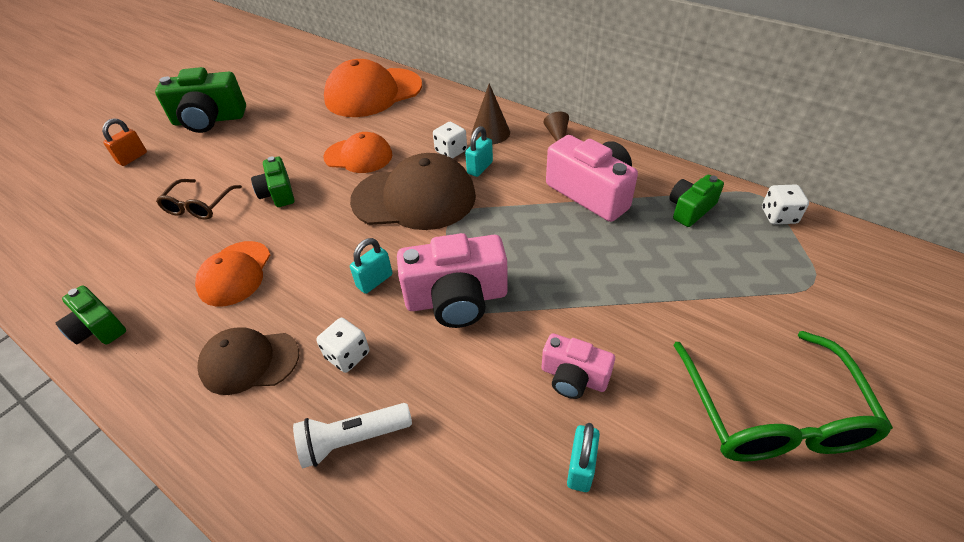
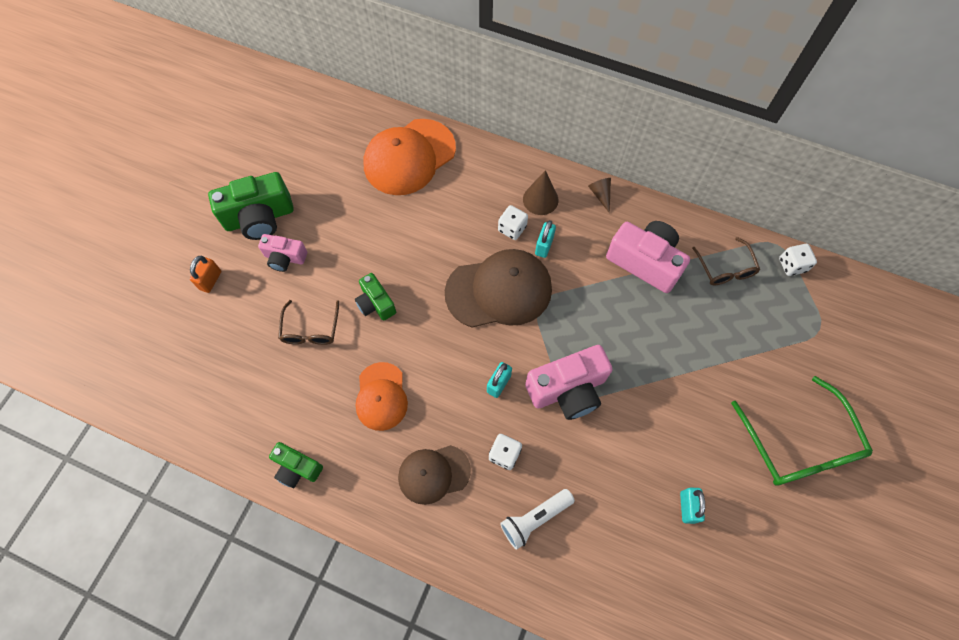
camera: 15 degrees left, 20 degrees up
(358, 156) = (430, 247): orange cap -> none
(573, 377) = (668, 441): pink camera -> pink camera (285, 258)
(690, 209) = (725, 268): green camera -> brown glasses

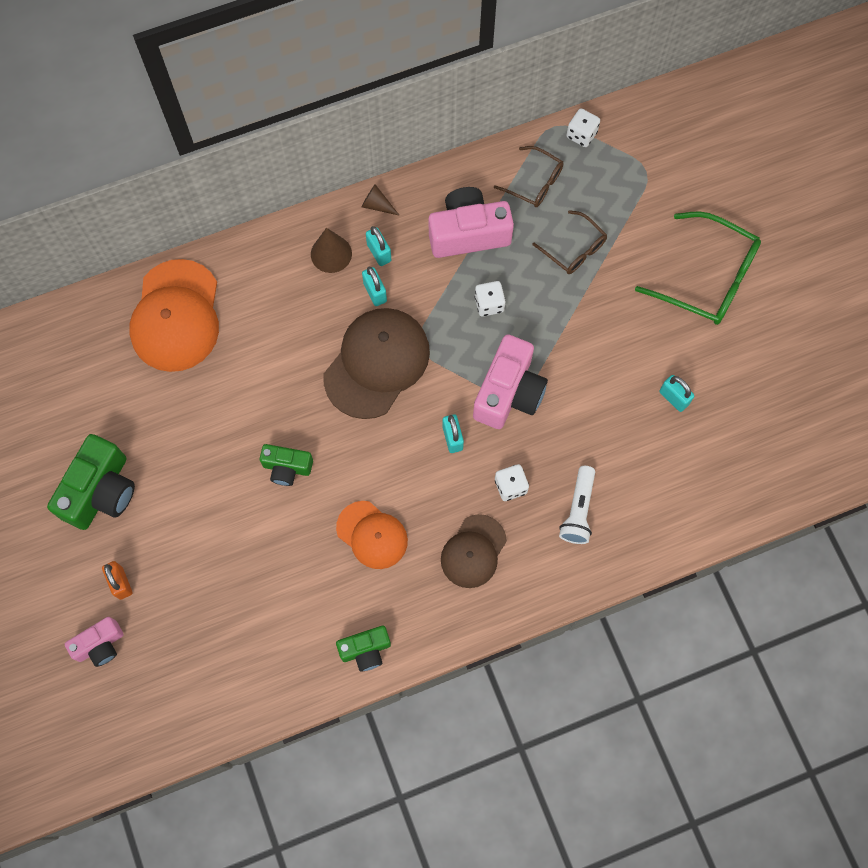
camera: 45 degrees left, 5 degrees up
(285, 258) = (165, 503): pink camera -> pink camera (100, 645)
(311, 329) = (256, 539): brown glasses -> brown glasses (574, 249)
(512, 228) = (333, 301): white dice -> white dice (489, 304)
(572, 224) = (379, 253): none -> turquoise padlock

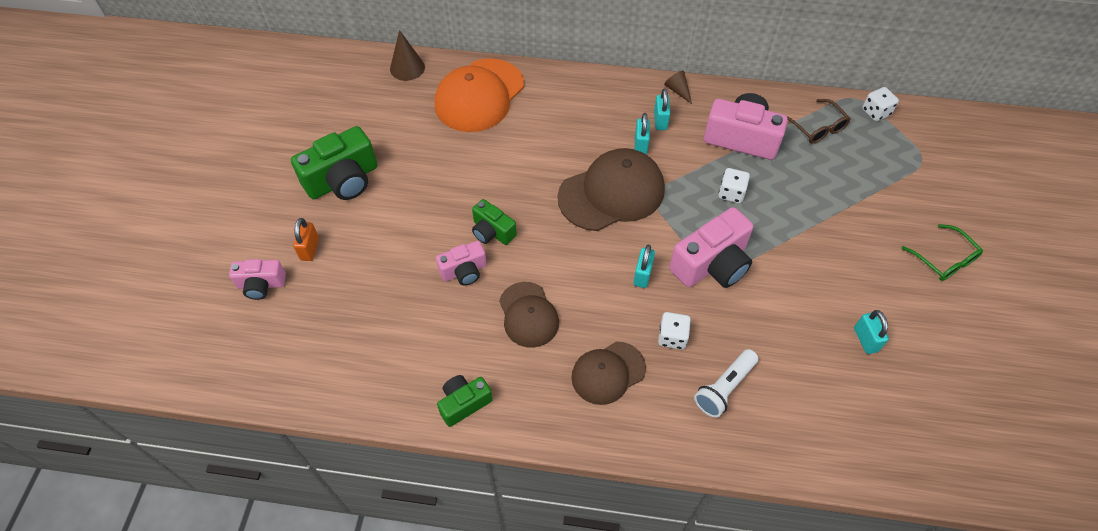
camera: 30 degrees right, 15 degrees down
(286, 524) = (464, 271): none -> pink camera
(331, 254) = (622, 106): brown cone -> brown cone (407, 68)
(365, 650) = (464, 403): green camera -> green camera turned 135 degrees clockwise
(372, 535) = (528, 315): orange cap -> brown cap
(574, 249) = (828, 187): brown glasses -> none
(707, 278) = (944, 260): green glasses -> green glasses, size x0.57

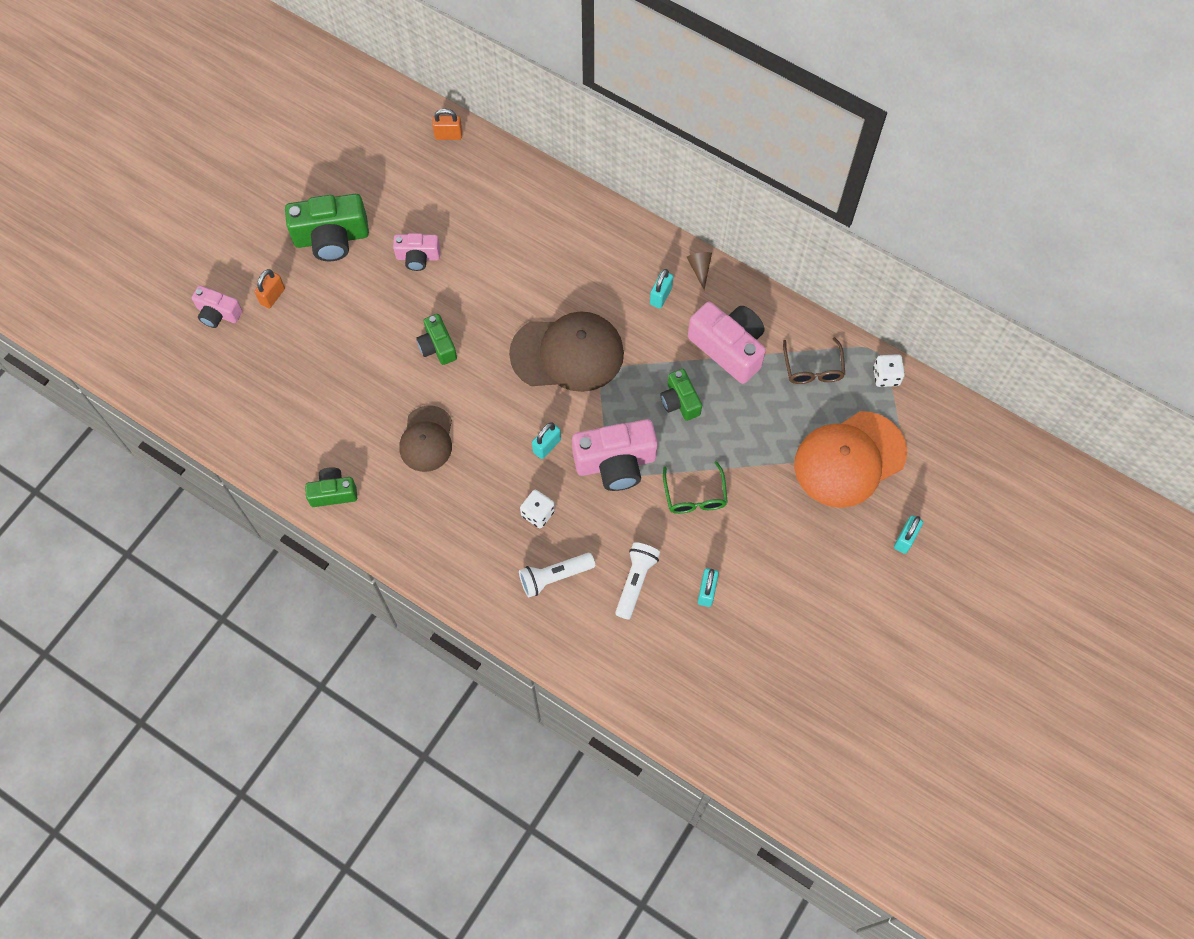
camera: 25 degrees right, 10 degrees up
(407, 68) = (448, 135): brown cone -> orange padlock
(464, 271) = (393, 374): pink camera -> pink camera (418, 257)
(479, 95) = (501, 196): orange cap -> orange cap (849, 459)
(608, 373) = (464, 520): brown cap -> none
(640, 145) = (625, 314): turquoise padlock -> turquoise padlock (905, 539)
(731, 193) = (680, 401): white dice -> green camera
(799, 359) = (635, 582): none -> white flashlight
(944, 260) = (836, 553): green glasses -> green glasses (695, 496)

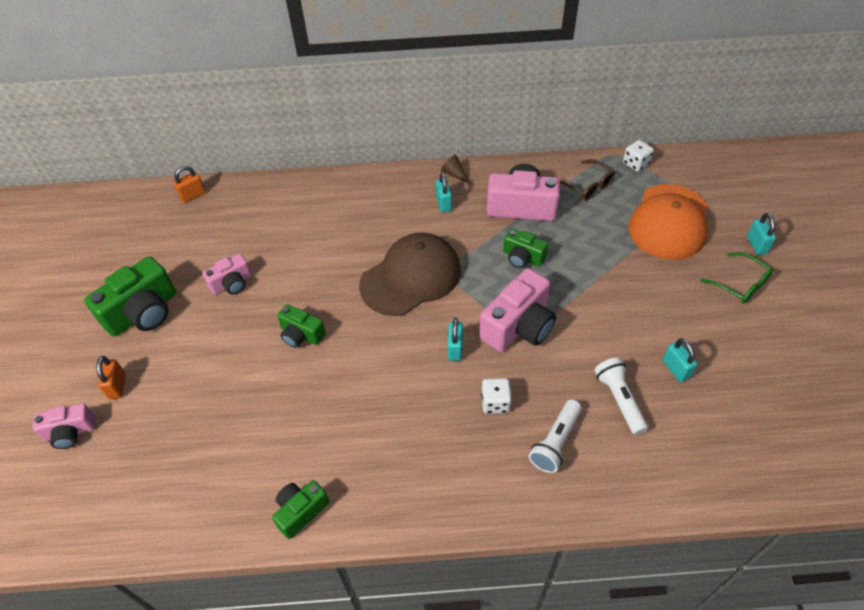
camera: 35 degrees left, 15 degrees down
(426, 439) = (351, 409): brown cap -> none
(695, 496) = (597, 310): green glasses -> green glasses (740, 284)

